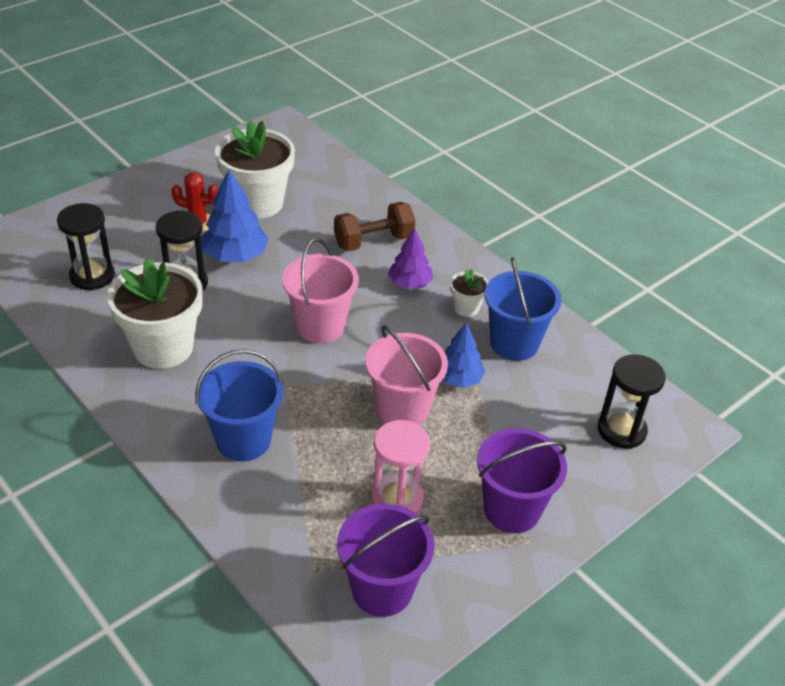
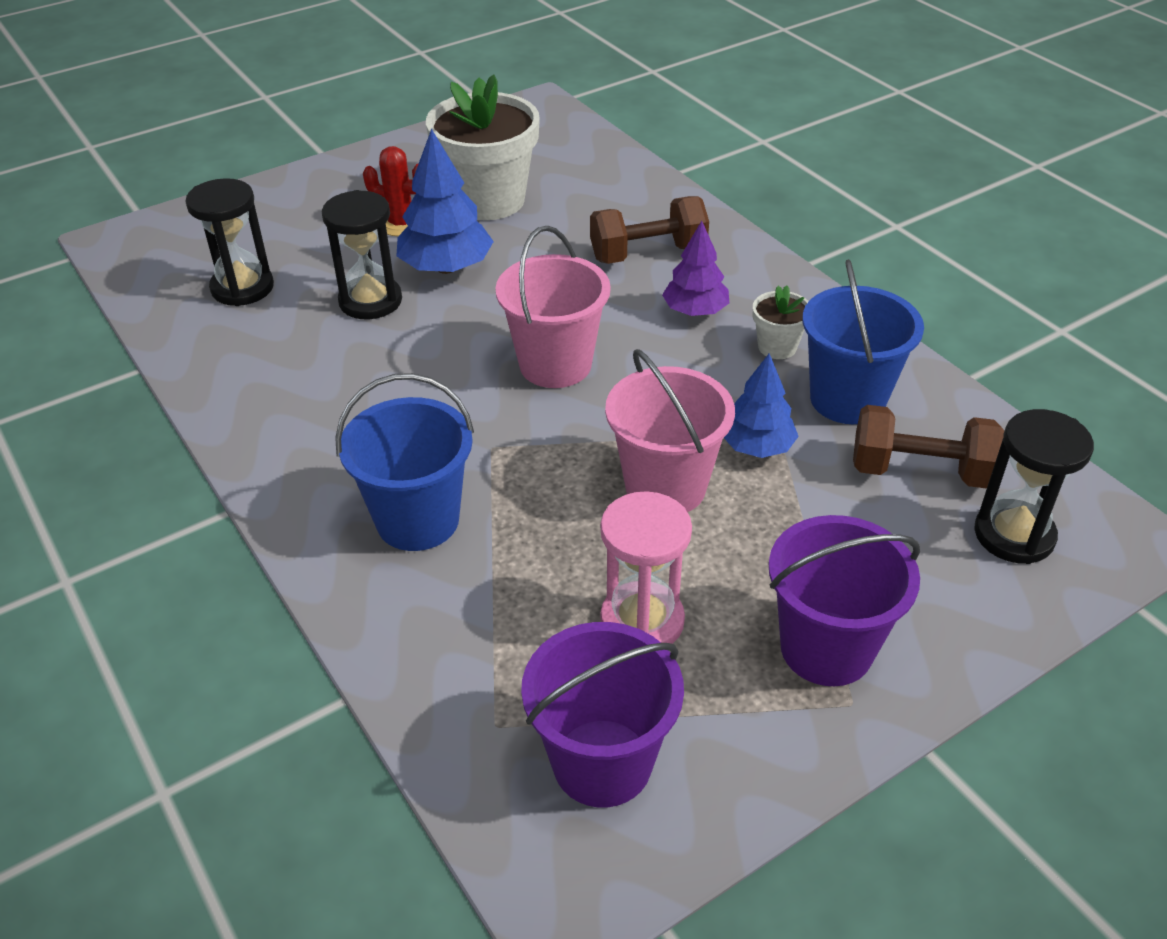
camera: 10 degrees right, 0 degrees up
(163, 347) = (323, 385): white flower pot -> none
(562, 391) = (920, 472): none -> brown dumbbell

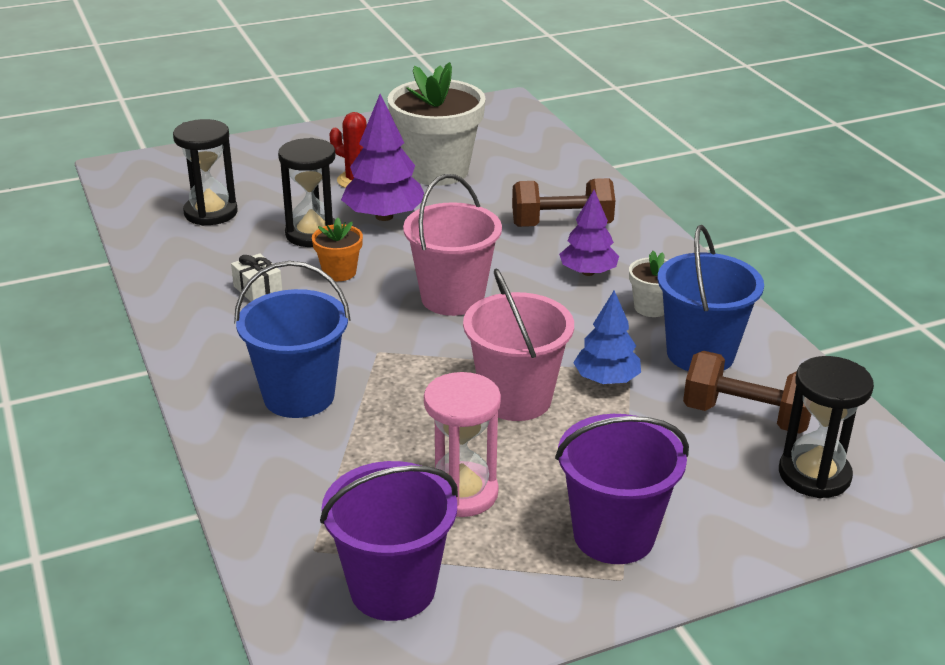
camera: 10 degrees right, 10 degrees down
(328, 384) = (258, 290): none -> white gift
(416, 348) = (339, 272): none -> orange flower pot
(446, 267) = (384, 216): blue tree -> purple tree

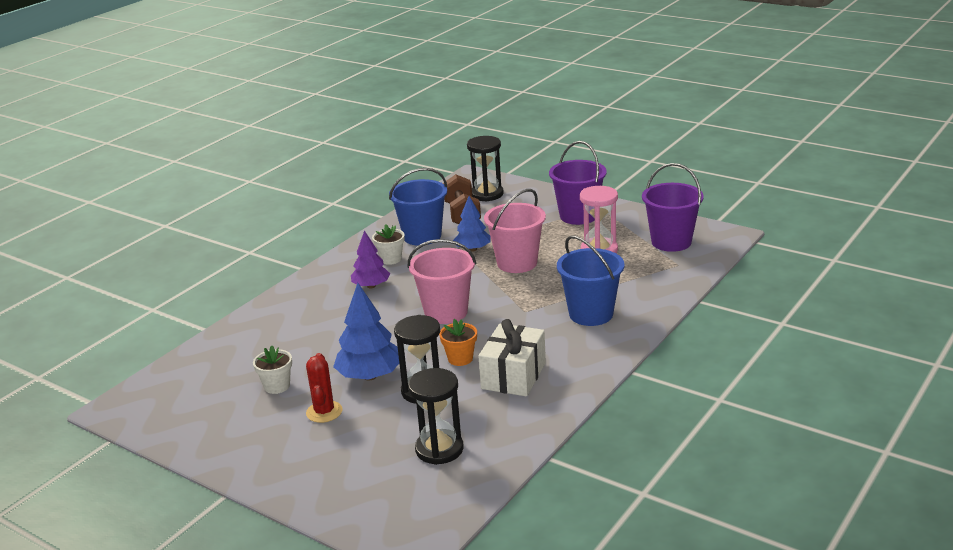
camera: 120 degrees left, 5 degrees down
(258, 290) = (513, 376): white gift -> white gift, size x1.93
(384, 216) = (370, 376): purple tree -> blue tree
(437, 171) = (277, 386): white flower pot -> white flower pot, size x0.46
(561, 225) = (318, 312): brown dumbbell -> none

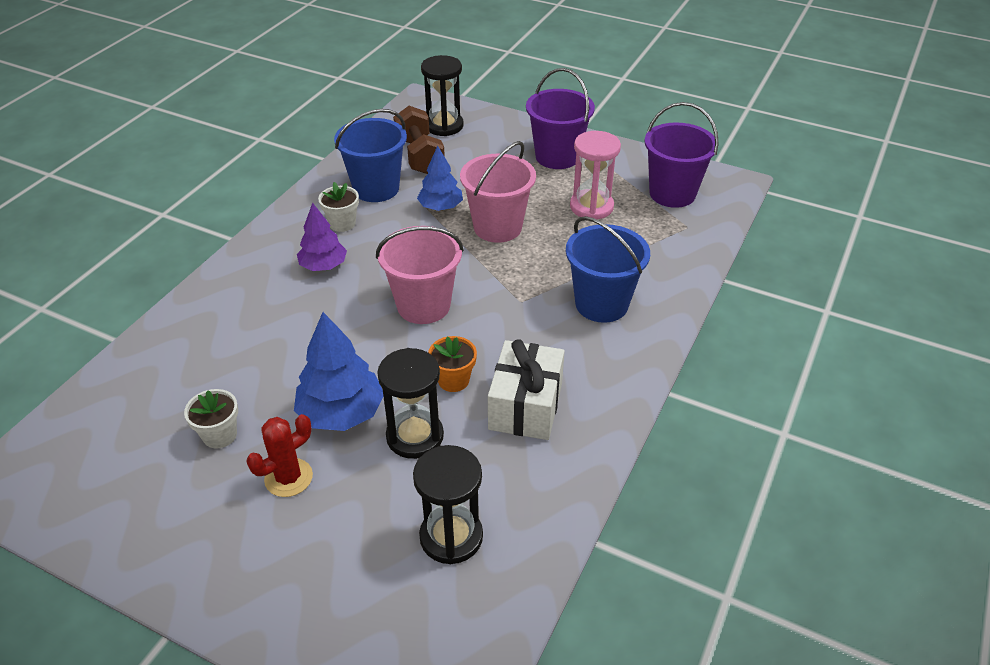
camera: 10 degrees left, 15 degrees up
(324, 412) = (288, 478): red cactus -> red cactus turned 60 degrees clockwise

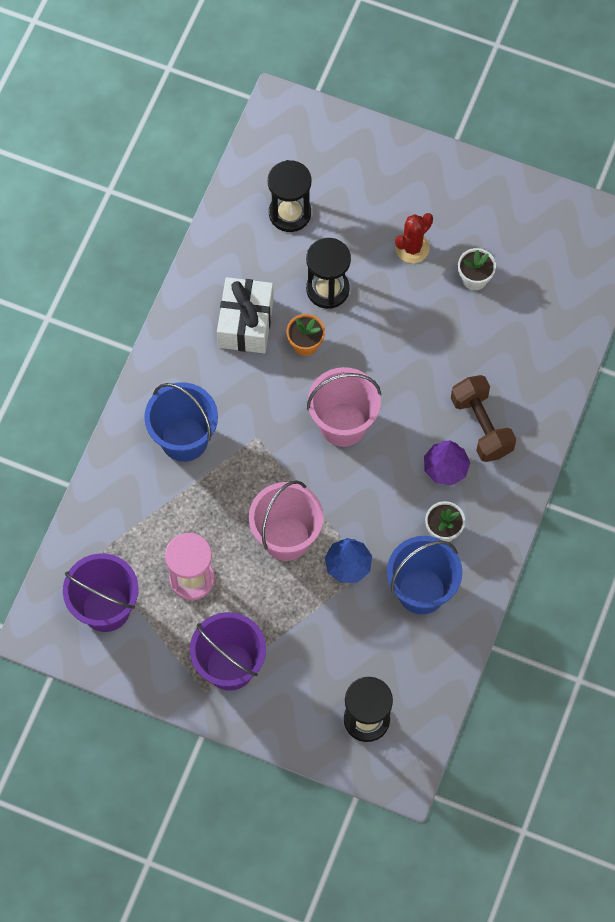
camera: 175 degrees right, 25 degrees up
(341, 413) = (388, 306): blue tree -> none
(420, 156) = (385, 655): brown dumbbell -> brown dumbbell (481, 426)

